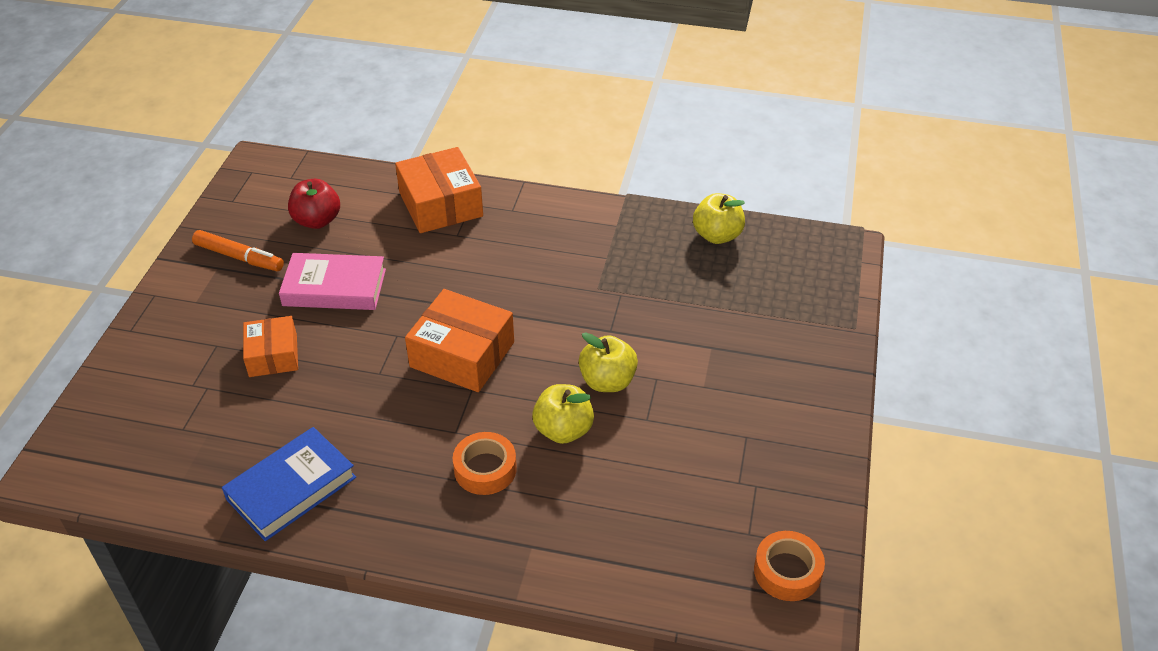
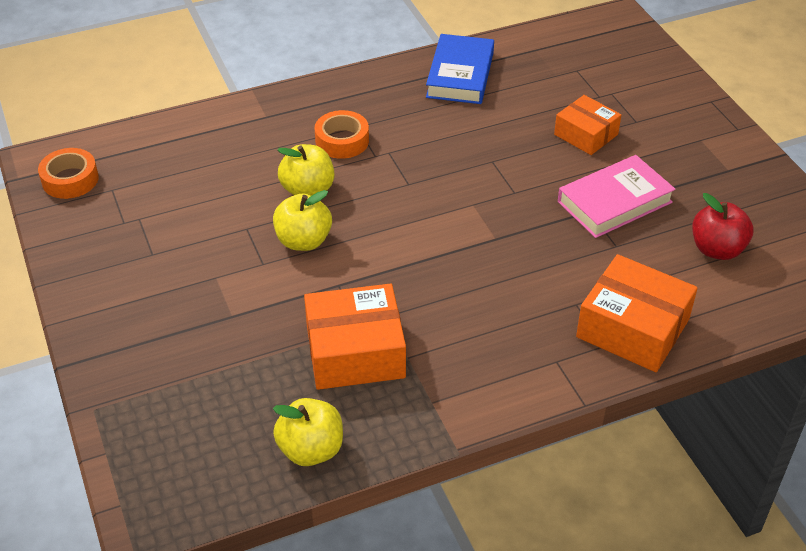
camera: 145 degrees right, 0 degrees up
(239, 257) = (726, 186): orange marker -> none
(462, 354) = (444, 203): orange box -> orange box (355, 351)

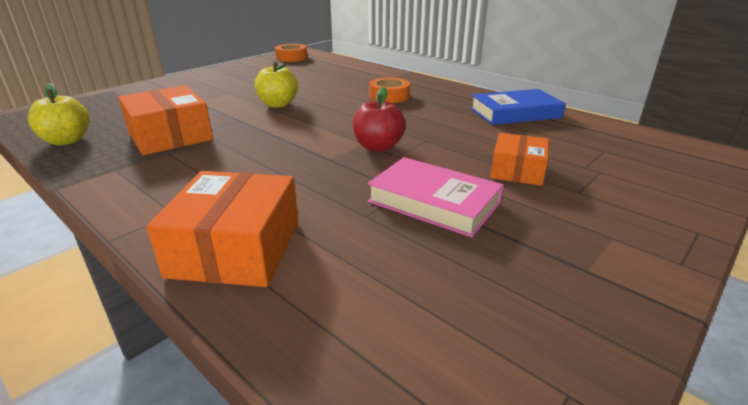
camera: 65 degrees right, 15 degrees down
(308, 190) = (329, 97): yellow apple -> none
(717, 249) = (417, 288): red apple -> red apple (378, 147)

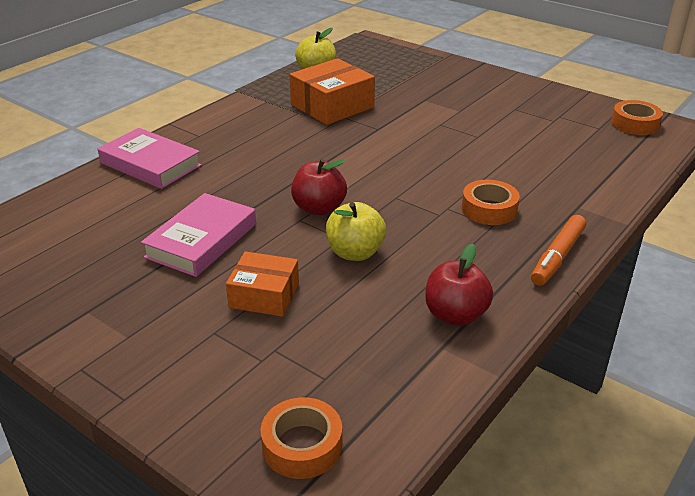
camera: 85 degrees right, 5 degrees up
(236, 248) = (150, 164): orange box -> pink book
(278, 104) = (430, 141): yellow apple -> yellow apple (355, 253)
(446, 87) = (557, 257): none -> orange marker
(515, 113) = (455, 315): blue book -> red apple
(675, 159) = (302, 445): none -> orange tape

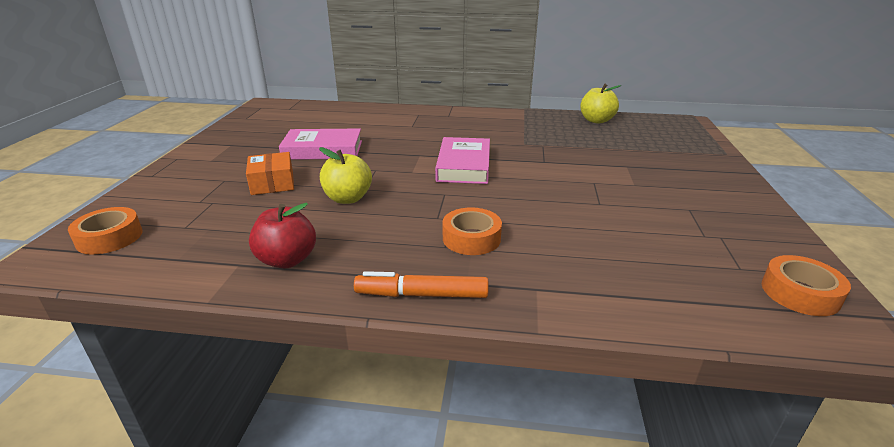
camera: 60 degrees right, 5 degrees down
(150, 164) = (397, 115): pink book -> pink book (464, 166)
(319, 208) = (396, 171): red apple -> none
(332, 106) = (552, 138): orange box -> none

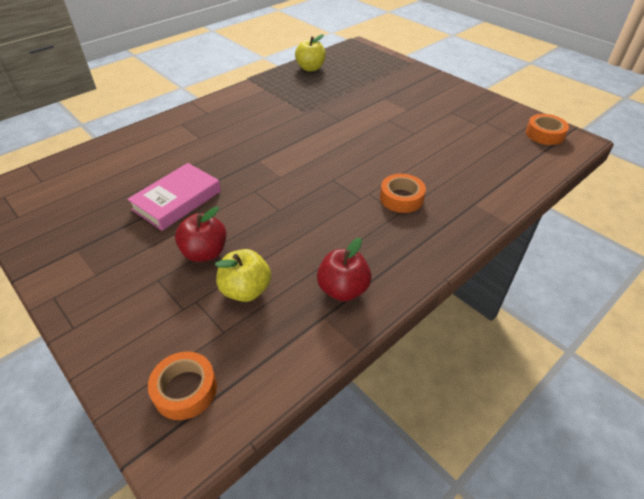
camera: 50 degrees left, 15 degrees up
(272, 183) = (205, 253): orange box -> red apple
(348, 198) = (285, 224): yellow apple -> yellow apple (246, 290)
(422, 295) = (442, 247): orange marker -> none
(464, 166) = (303, 151): pink book -> none

